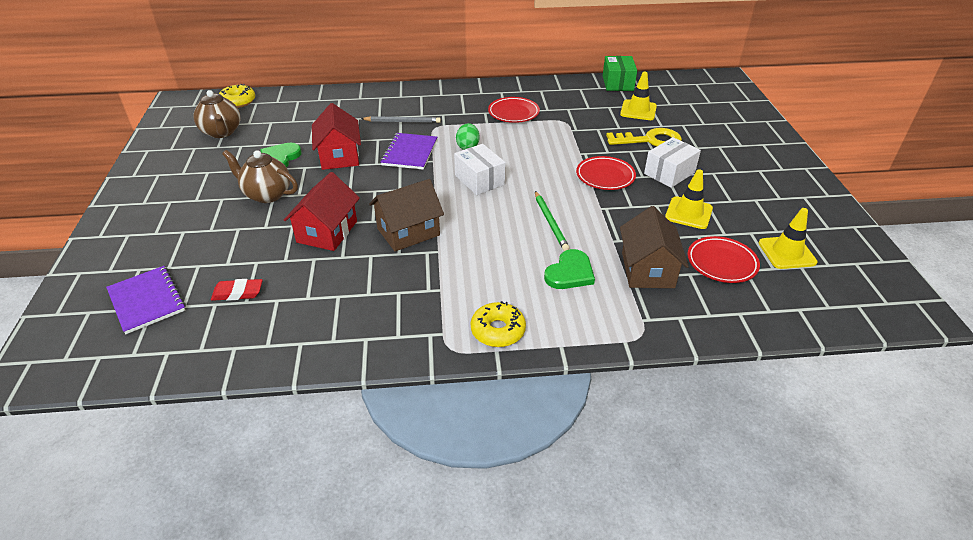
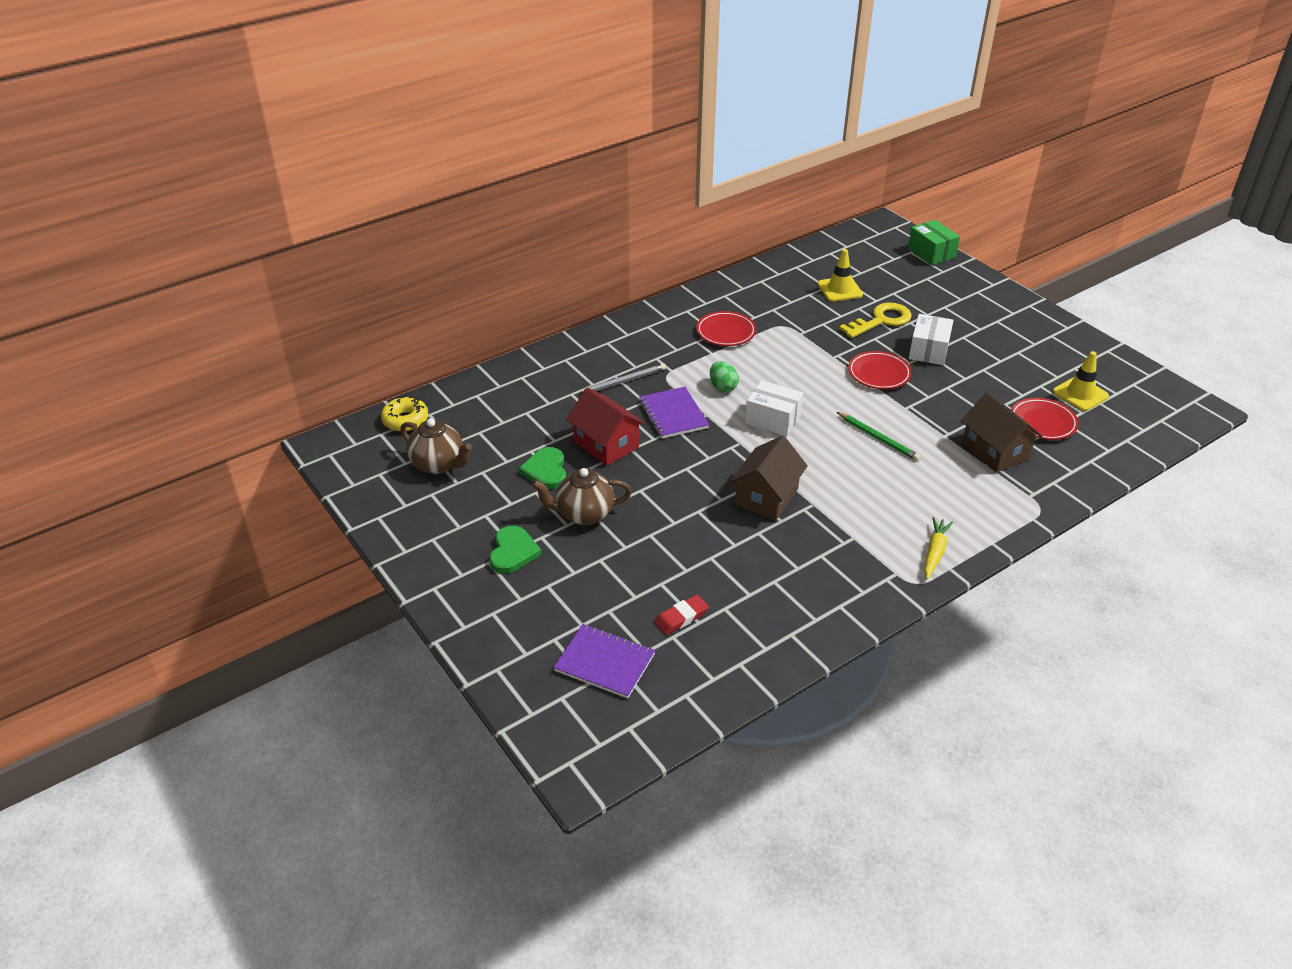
camera: 30 degrees left, 0 degrees up
(327, 232) = (691, 527): red house -> none
(498, 330) = (935, 552): yellow donut -> yellow carrot
(570, 273) = (939, 479): green heart -> green heart (513, 552)
(618, 83) = (790, 262): green box -> green box (931, 253)
(688, 213) = (979, 385): yellow traffic cone -> none

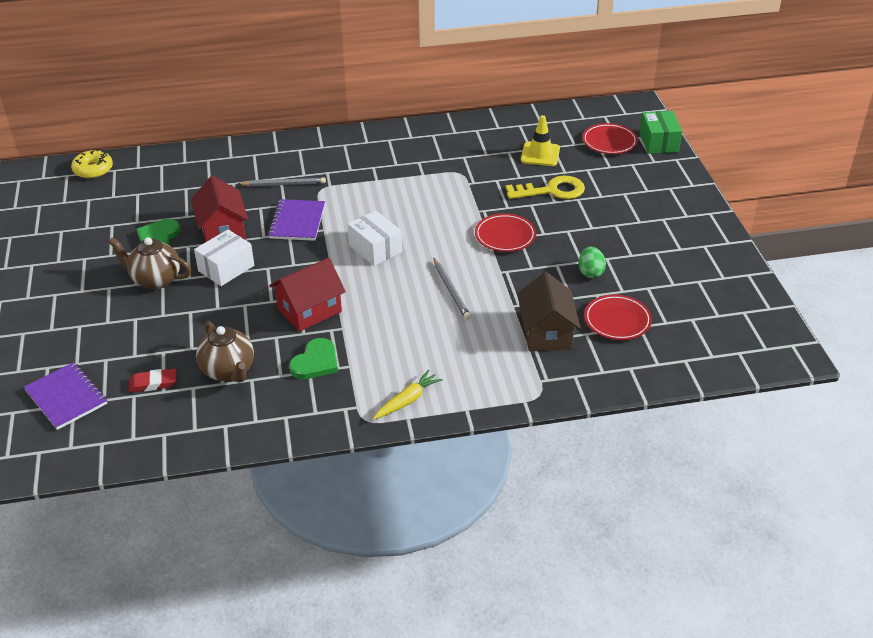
camera: 25 degrees right, 0 degrees up
(439, 464) = (86, 210): brown teapot -> brown teapot (229, 371)
(513, 552) = (78, 292): green heart -> green heart (315, 362)
(723, 387) = (359, 210): green egg -> green egg (590, 272)
(726, 332) = (404, 166): red plate -> red plate (609, 142)
(766, 497) = (309, 310): brown house -> red house
(878, 438) = (451, 290): green pencil -> grey pencil
(928, 350) = (571, 228): white box -> white box (226, 268)
(1080, 394) = (680, 306): yellow traffic cone -> none

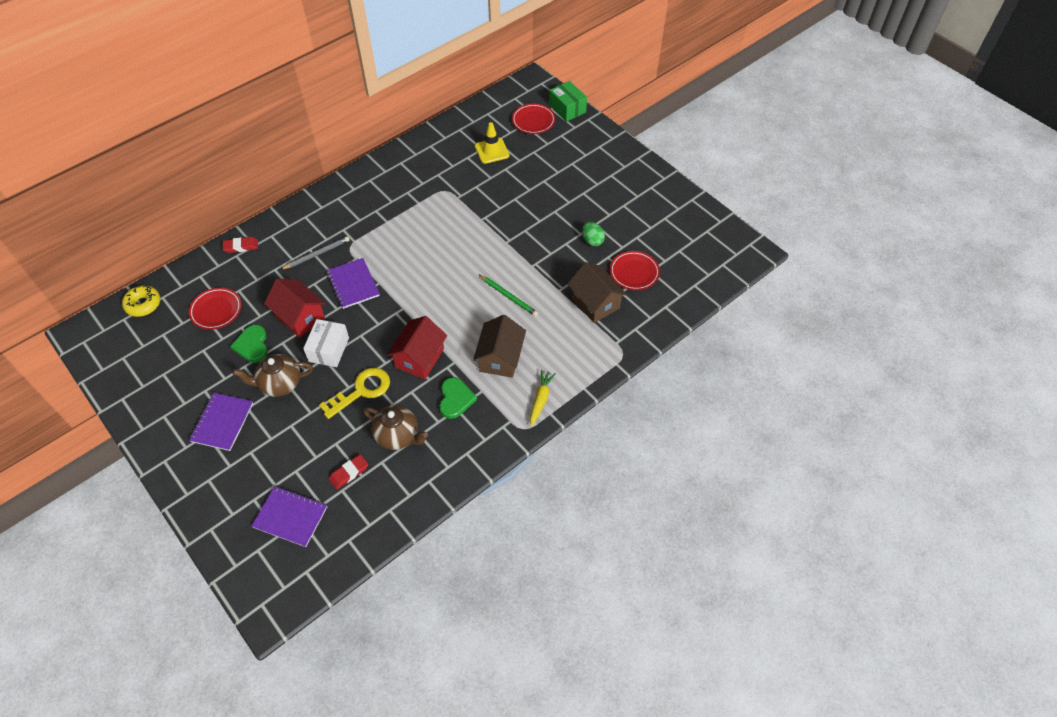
camera: 30 degrees left, 15 degrees up
(76, 290) = (222, 422): none -> purple notebook
(218, 154) = (241, 246): none -> red eraser
(375, 249) = (430, 284): white box -> none
(395, 343) = (500, 358): none -> brown house
(451, 290) = (509, 296): grey pencil -> green pencil
(505, 236) = (515, 234): red plate -> red plate (216, 310)
(552, 191) = (521, 180): yellow key -> yellow key (362, 390)

